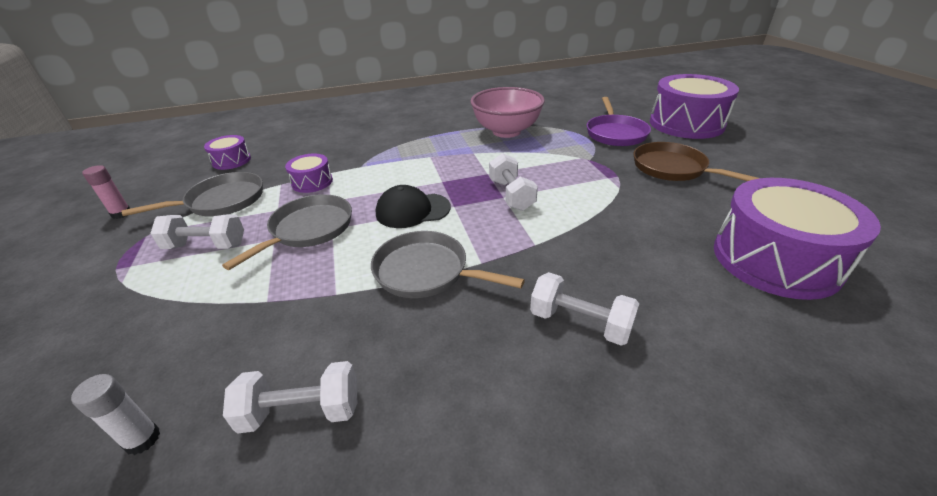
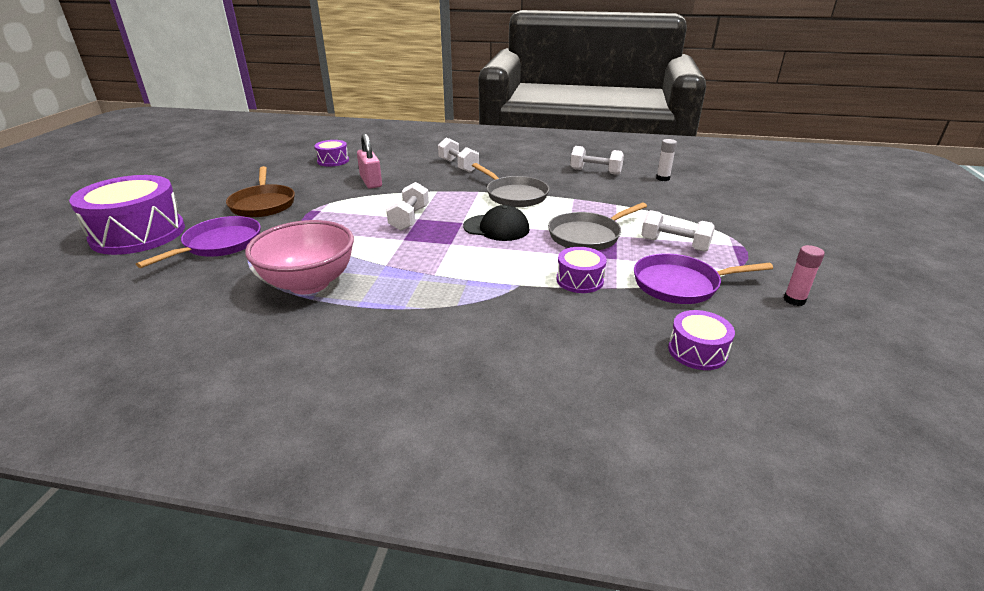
camera: 155 degrees left, 5 degrees down
(222, 201) = (680, 284): grey pan -> purple pan
(639, 233) = (371, 182): none -> pink padlock
(775, 259) = (333, 161): purple drum -> purple drum, size x0.48

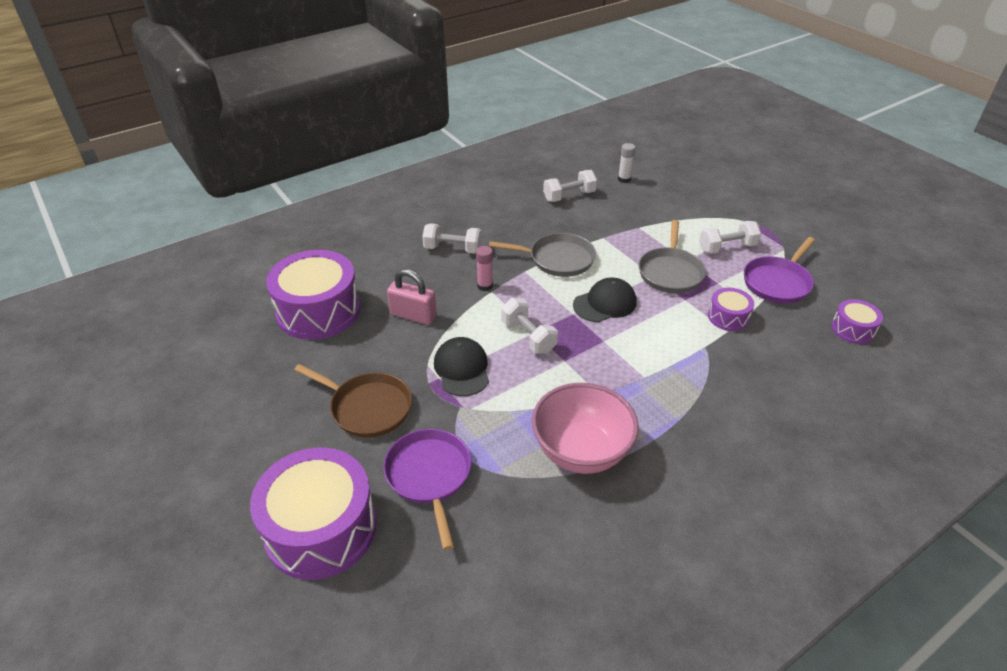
camera: 45 degrees left, 10 degrees up
(333, 161) = (318, 311): purple drum -> purple drum, size x2.07
(340, 213) = (462, 369): none -> black cap
(794, 300) = (837, 257): pink glue stick -> pink glue stick (485, 286)

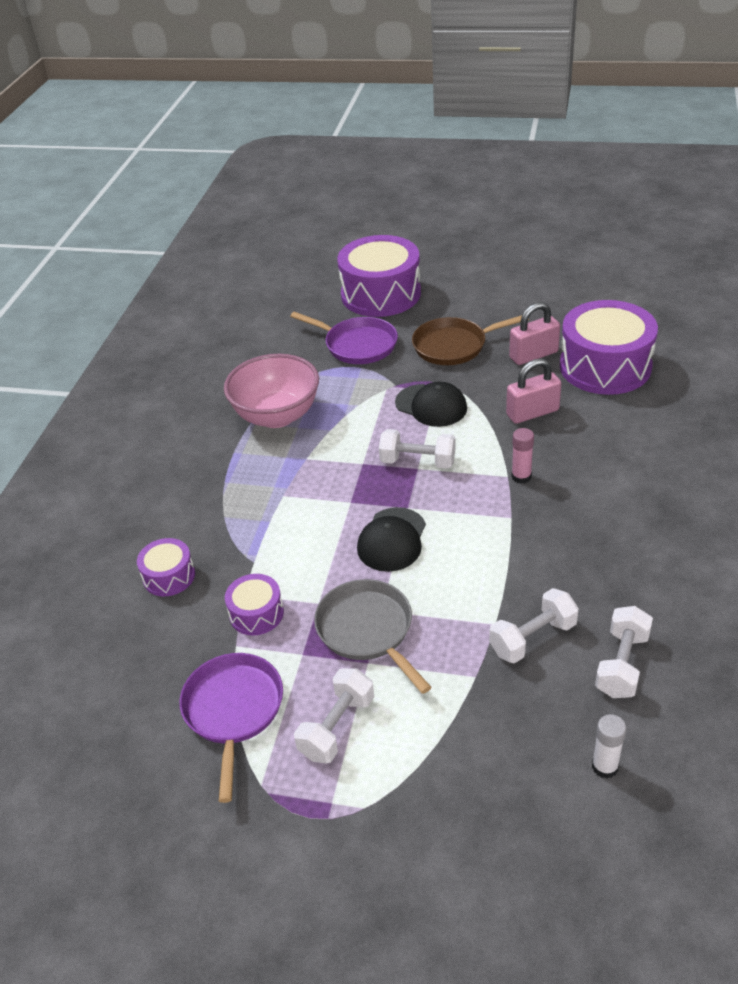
camera: 140 degrees right, 0 degrees up
(337, 353) = (533, 355): none -> pink padlock
(452, 249) = (612, 490): white dumbbell -> white dumbbell (532, 638)
(557, 259) = (501, 556): grey pan -> none
(852, 329) = (109, 697): purple drum -> purple drum (169, 576)

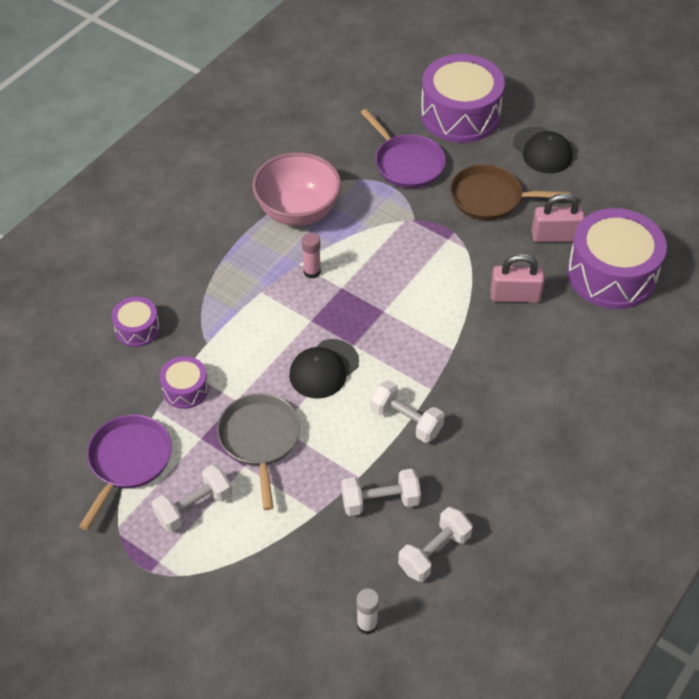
camera: 20 degrees right, 10 degrees up
(418, 462) = (387, 304): white dumbbell -> white dumbbell (406, 420)
(431, 405) = (432, 253): black cap -> black cap (542, 150)
(521, 477) = (464, 355): pink glue stick -> pink glue stick (312, 272)

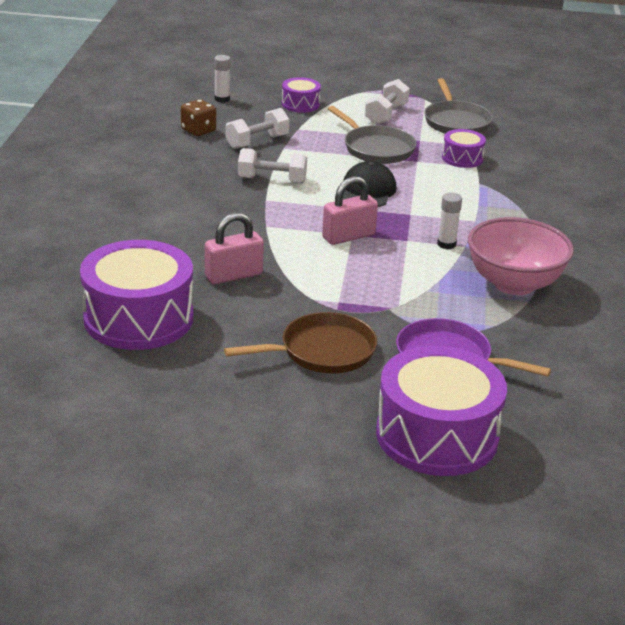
camera: 150 degrees right, 20 degrees down
(128, 461) = (456, 122): purple pan -> grey pan
(137, 329) = (544, 178): purple drum -> purple drum (300, 104)
(312, 272) = (446, 244): pink glue stick -> white glue stick
(434, 552) = (198, 130): white dumbbell -> brown dice
(542, 150) = (295, 422): black cap -> none
(555, 236) = (221, 335): pink padlock -> pink padlock (348, 236)

